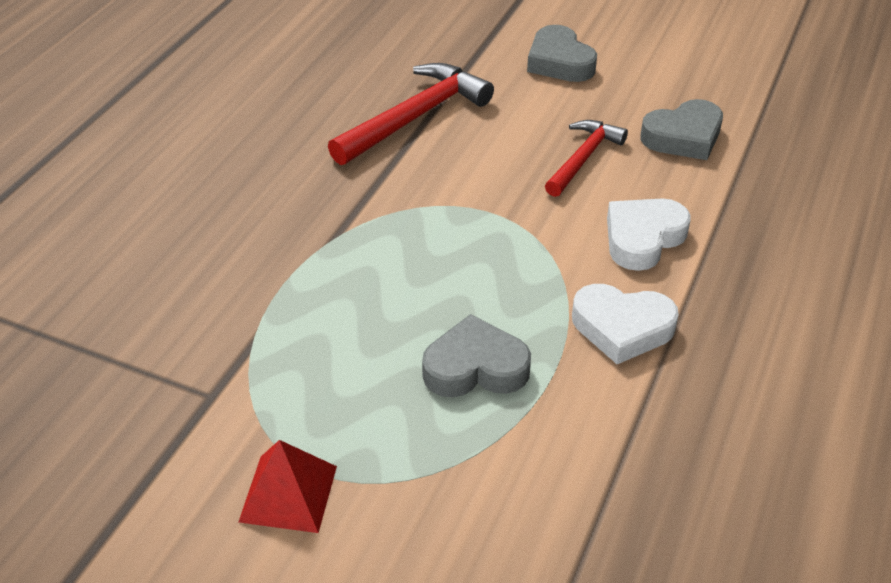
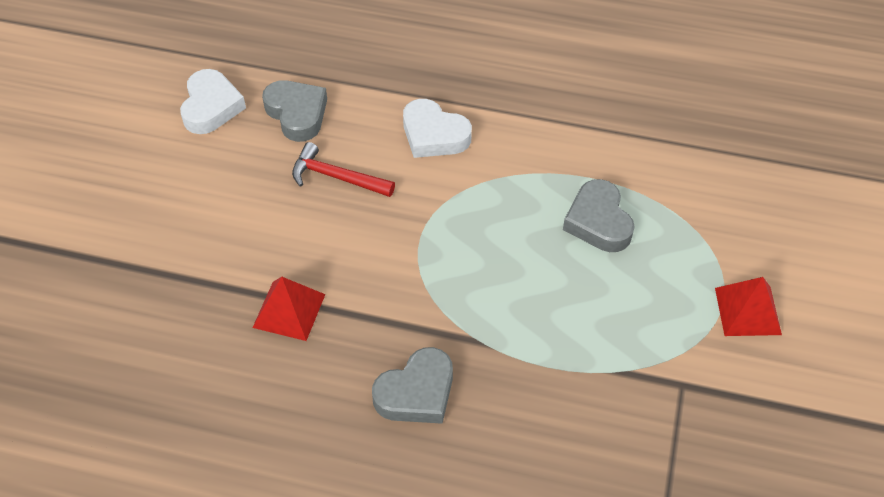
camera: 100 degrees left, 10 degrees up
(414, 117) = (289, 310): red hammer -> red pyramid
(559, 62) = (183, 205): grey heart -> grey heart (416, 392)
(622, 328) = (534, 143): white heart -> white heart (211, 107)

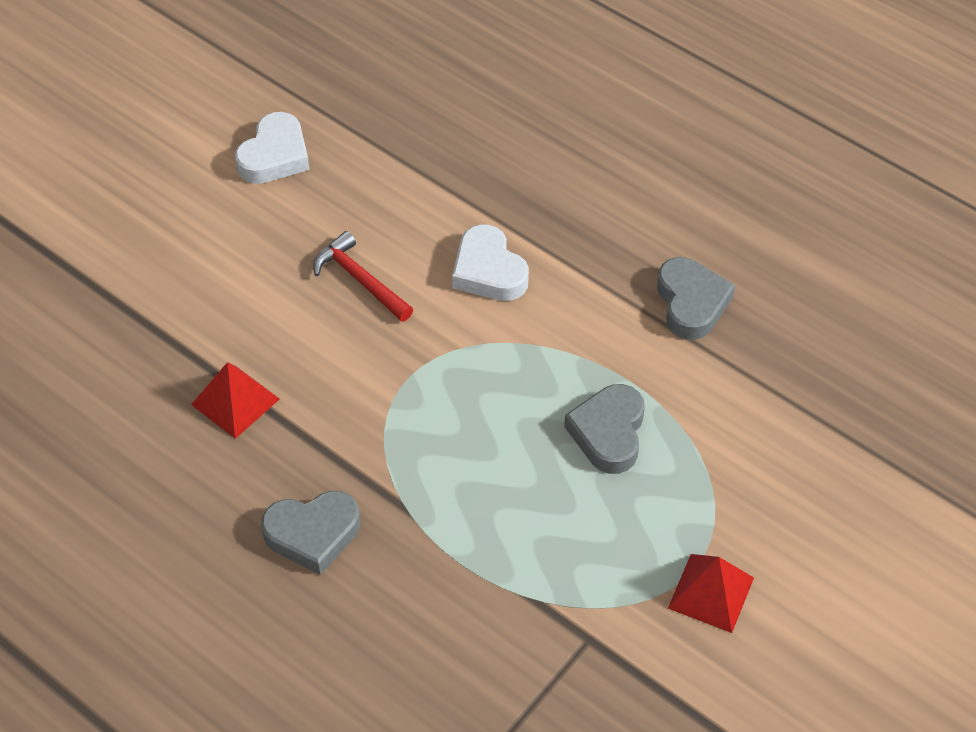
camera: 25 degrees right, 0 degrees up
(297, 114) = (358, 195): grey heart -> grey heart (691, 303)

